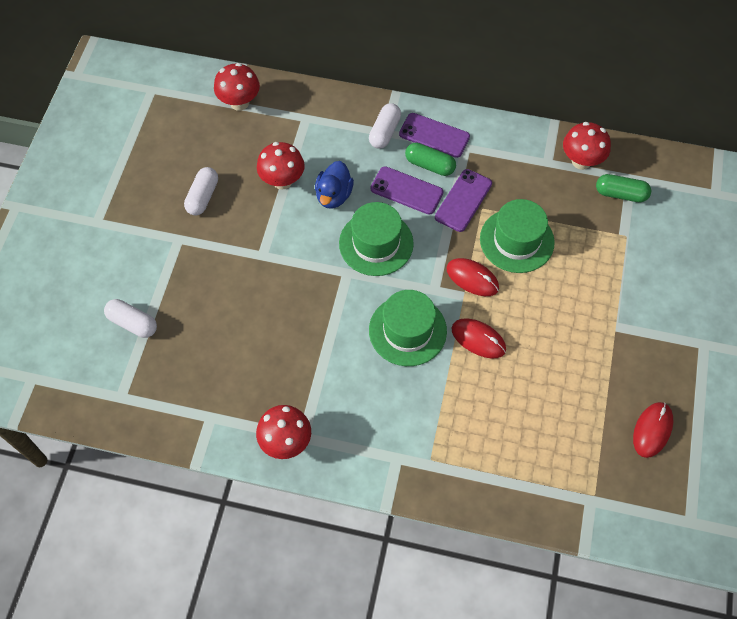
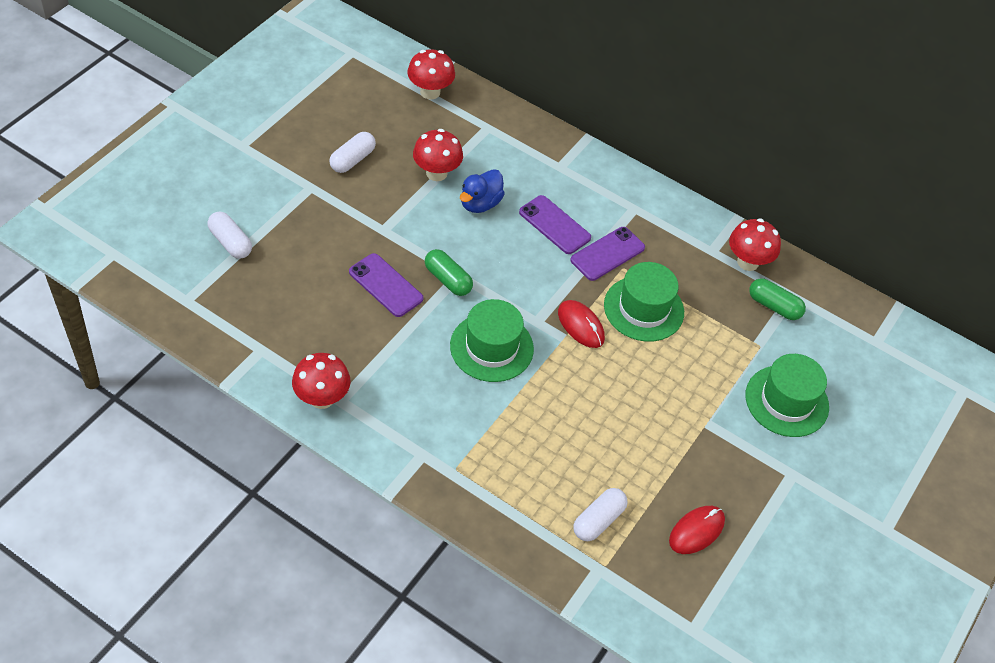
camera: 15 degrees right, 10 degrees down
(376, 243) = (500, 260): green hat -> green hat (786, 401)
(384, 132) = (559, 166): white capsule -> white capsule (598, 520)
(429, 165) = (589, 211): green capsule -> green capsule (448, 280)
(434, 135) = (607, 187): purple phone -> purple phone (385, 285)
(478, 339) = (558, 381): red mouse -> none

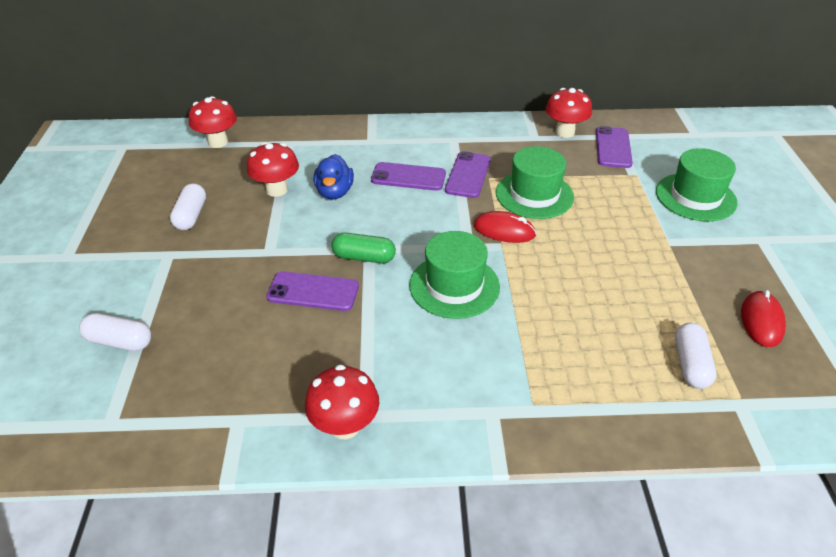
camera: 30 degrees left, 10 degrees down
(774, 306) = (613, 147): green capsule -> purple phone

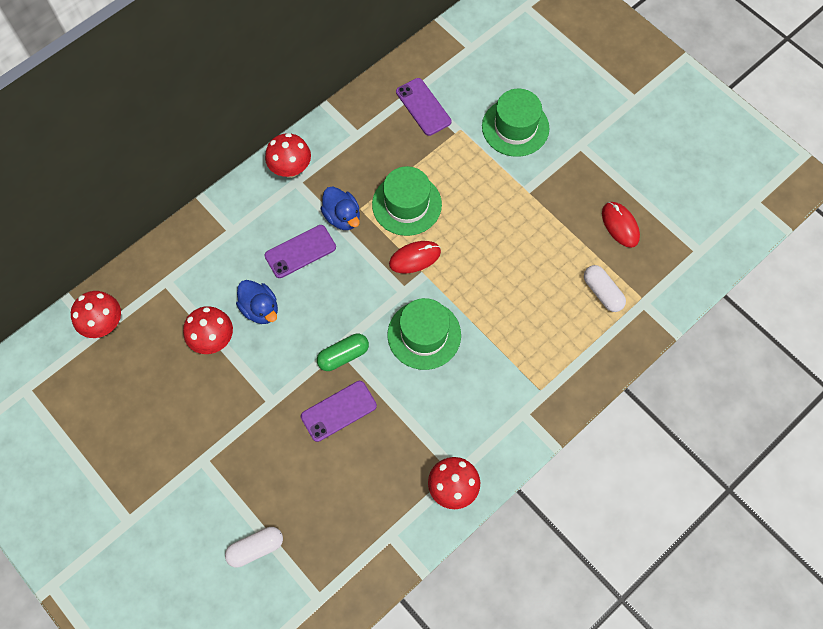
camera: 40 degrees left, 25 degrees up
(191, 216) = (176, 414): white capsule -> none
(468, 175) = (342, 217): purple phone -> blue duck
(564, 132) = (374, 112): red mushroom -> red mushroom (291, 169)

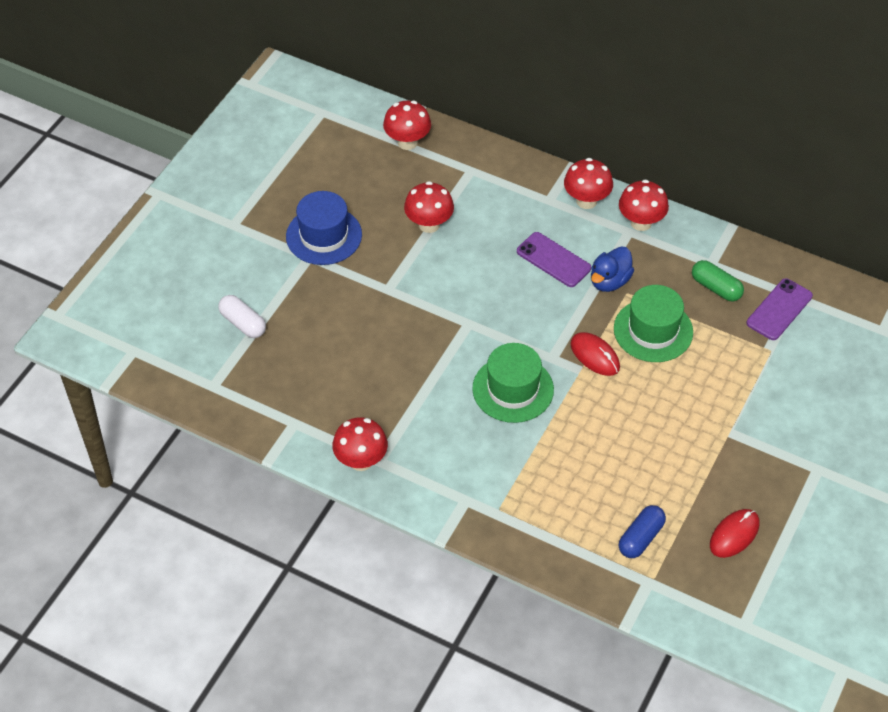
camera: 70 degrees right, 15 degrees down
(183, 438) = (324, 236): none -> blue hat
(247, 201) = (586, 201): none -> red mushroom
(260, 309) = (477, 249): blue duck -> none
(338, 411) = (400, 344): purple phone -> none
(343, 356) = (459, 329): green capsule -> green capsule (716, 288)
(515, 127) = (803, 400): green hat -> none
(602, 292) = (641, 538): white capsule -> blue capsule

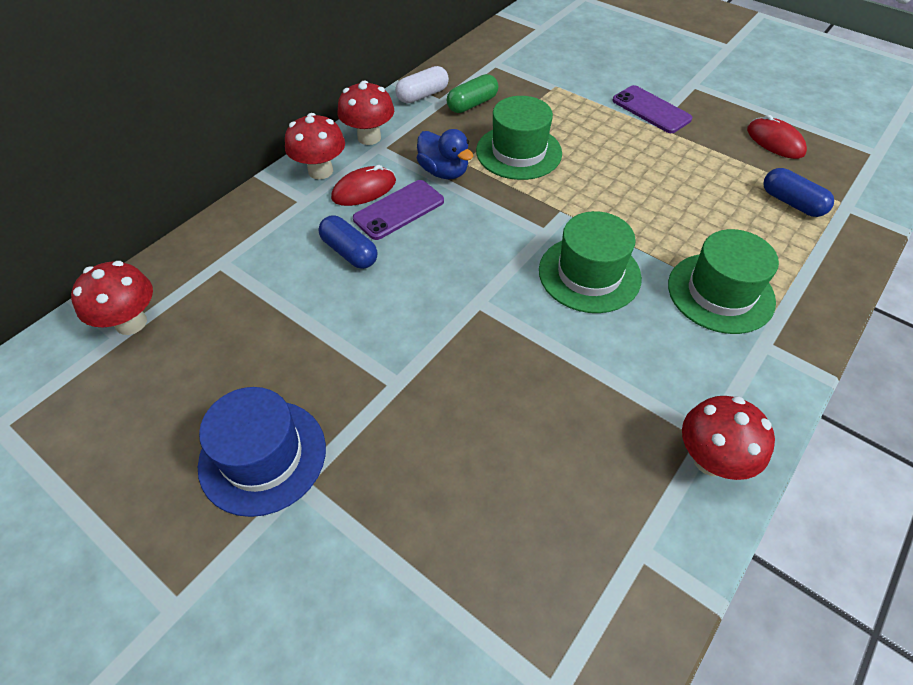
camera: 80 degrees left, 0 degrees up
(243, 323) = (415, 616): white capsule -> white capsule (422, 95)
(429, 224) = (296, 319): red mushroom -> none
(499, 239) = (349, 252): none -> blue capsule
(513, 475) = (720, 293): none -> green hat
(595, 356) = (547, 199): red mouse -> red mouse (364, 190)
(779, 309) = (508, 73): purple phone -> purple phone (651, 110)

